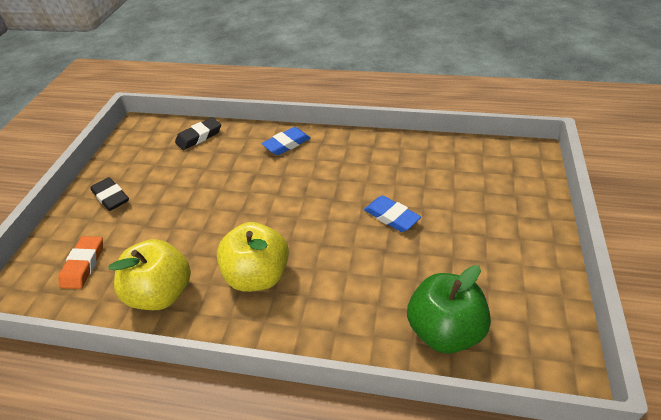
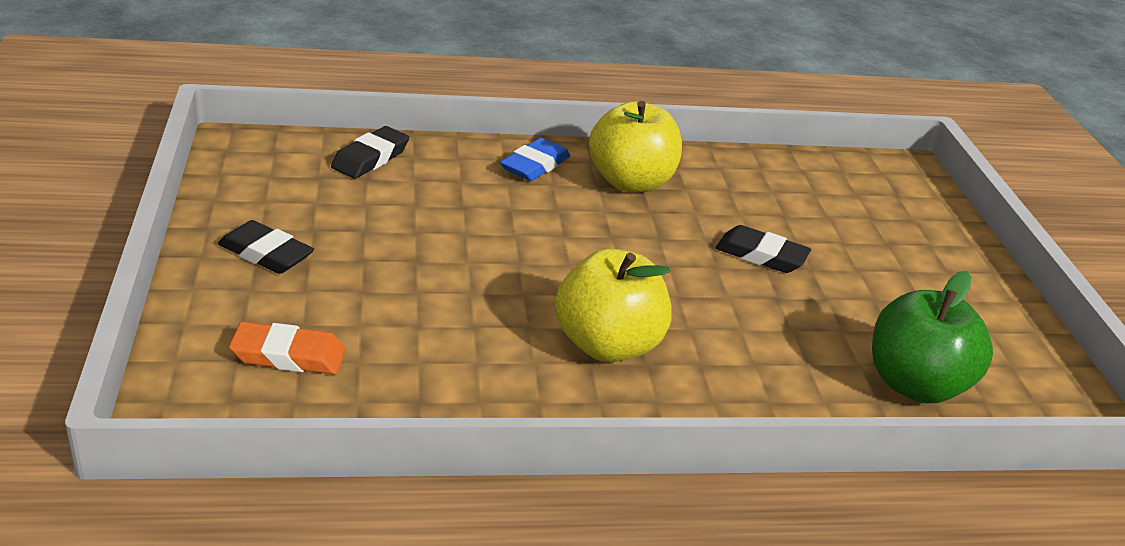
camera: 25 degrees left, 10 degrees down
(83, 265) = (288, 355): orange eraser -> orange eraser turned 75 degrees counterclockwise
(161, 293) = (463, 382): yellow apple -> yellow apple (630, 182)
(391, 217) = (761, 255): blue eraser -> black eraser

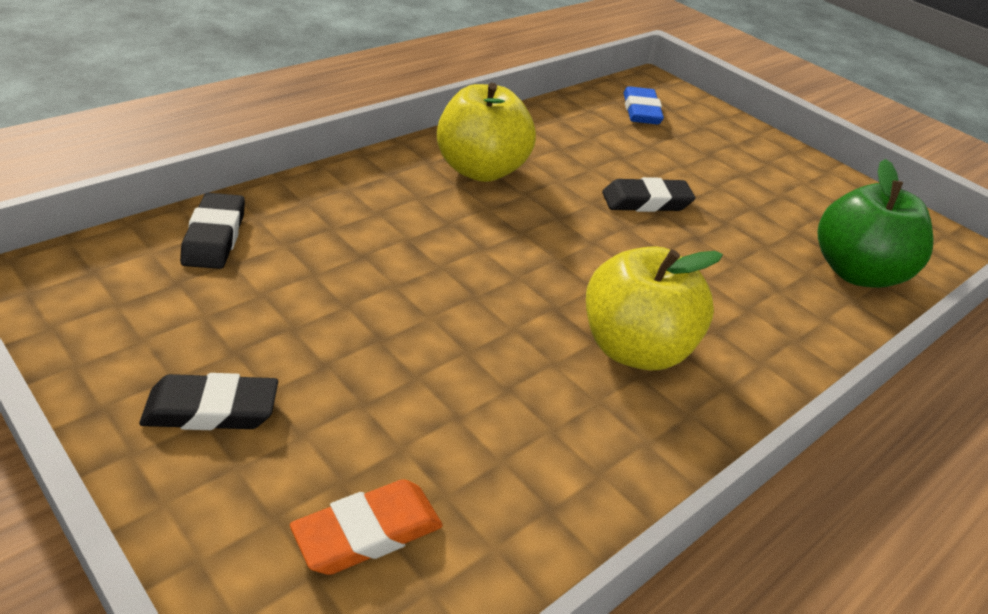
camera: 35 degrees left, 5 degrees up
(535, 165) = (384, 184): blue eraser -> blue eraser (641, 111)

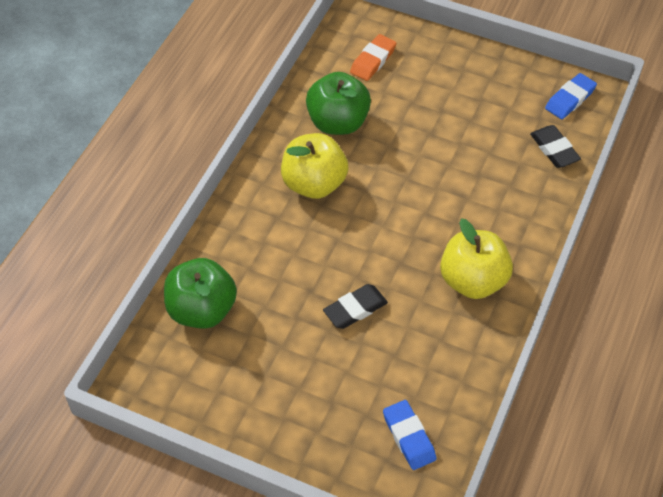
camera: 160 degrees right, 15 degrees up
(90, 285) = (570, 99): none -> blue eraser
(211, 409) = (463, 74): black eraser -> none
(536, 429) = (338, 122): none -> green apple

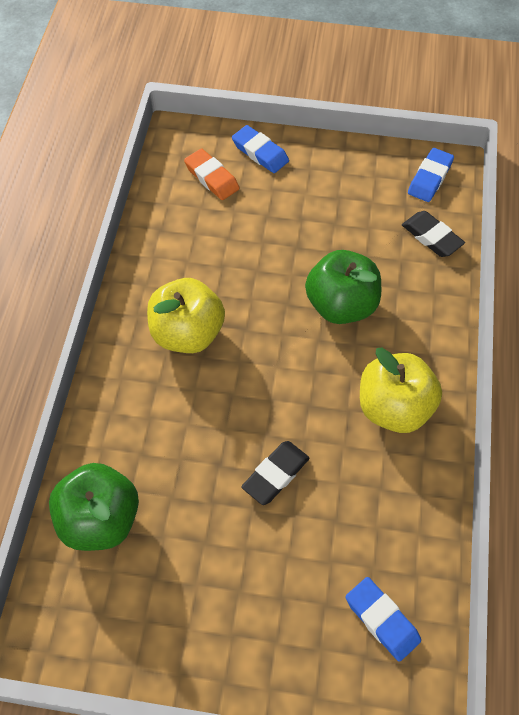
camera: 15 degrees left, 5 degrees up
(338, 122) = (194, 256): green apple -> green apple (341, 305)
(373, 60) = (211, 178): orange eraser -> orange eraser turned 60 degrees counterclockwise
(422, 47) = (260, 152): none -> blue eraser

